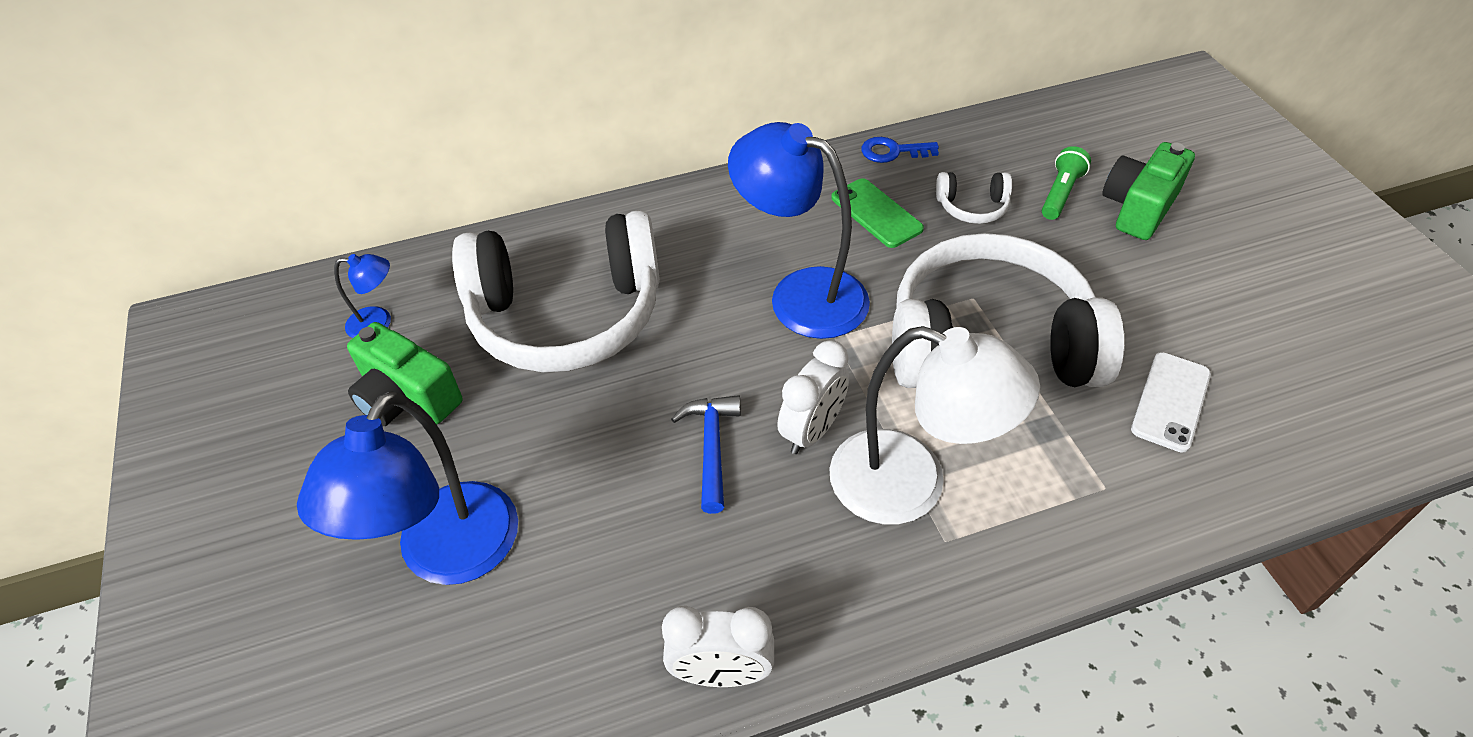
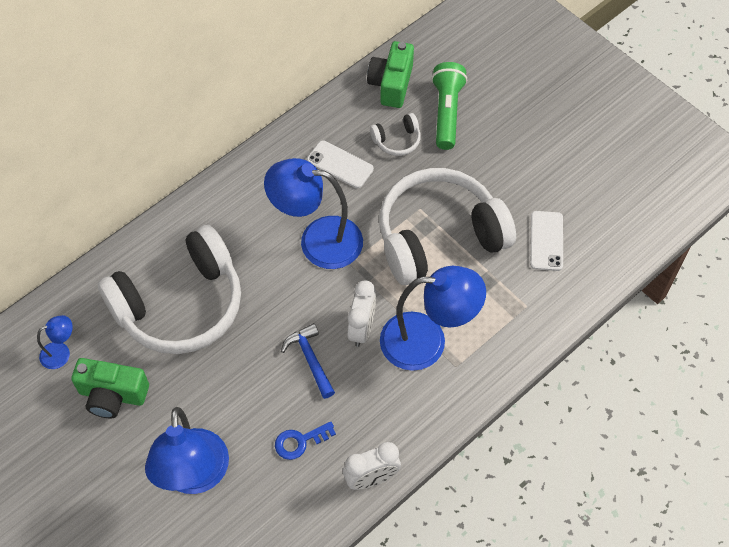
camera: 25 degrees left, 10 degrees up
(876, 213) = (340, 164): green phone -> white phone
(893, 151) = (331, 111): blue key -> blue key (300, 441)
(911, 485) = (427, 341): white lamp -> blue lamp
(1060, 193) = (446, 112): green flashlight -> green flashlight, size x1.59
(1138, 208) = (495, 109): green camera -> green camera (391, 84)

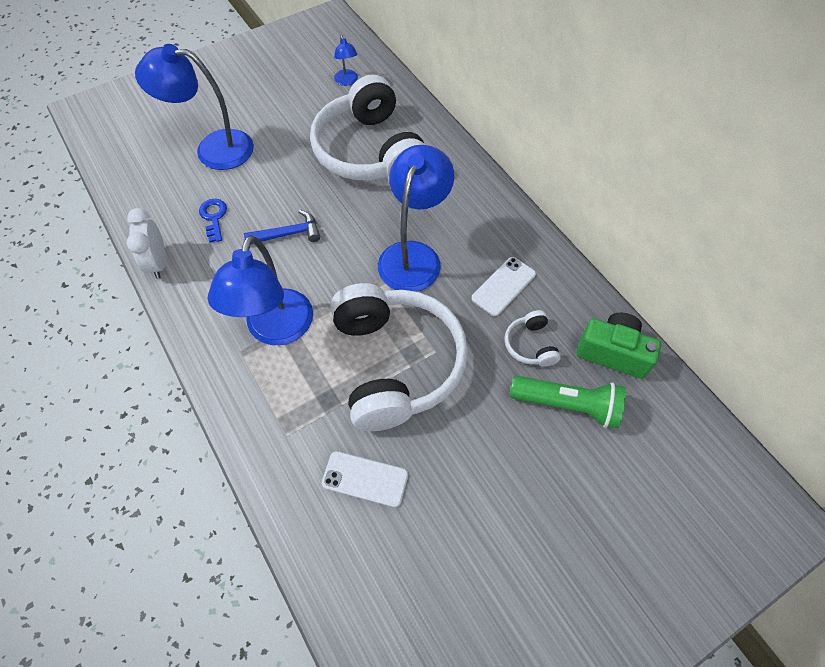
camera: 100 degrees right, 0 degrees up
(112, 395) = (300, 107): green camera -> none
(361, 329) = (307, 277): white clock -> none

